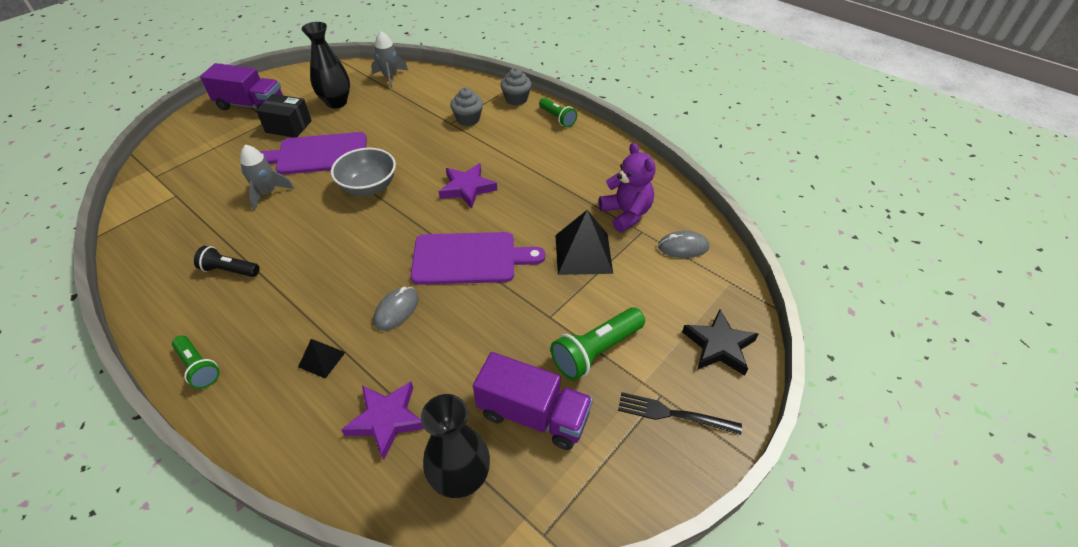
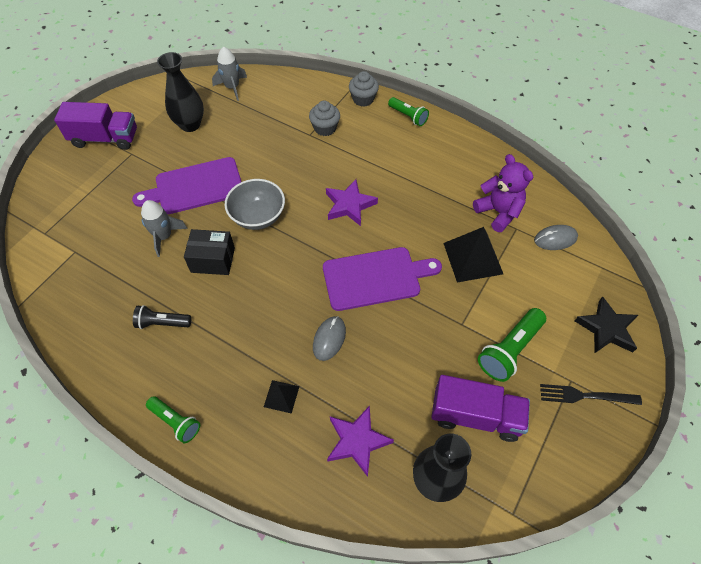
camera: 10 degrees left, 10 degrees up
(288, 126) = (153, 159): black box -> black box (213, 260)

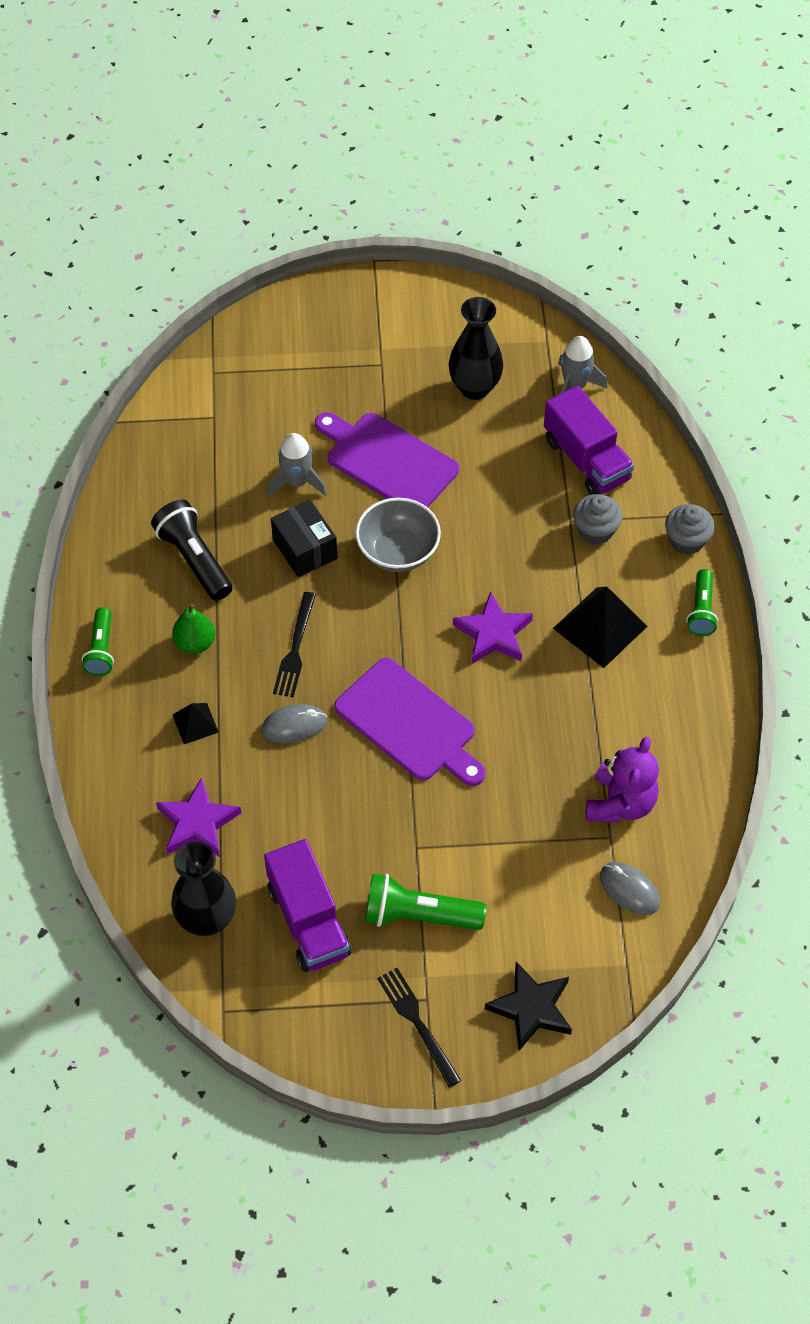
camera: 55 degrees right, 0 degrees up
(105, 138) = (380, 322): purple truck -> purple truck (586, 460)
(162, 323) = (194, 559): black flashlight -> black flashlight, size x1.54
(222, 360) = (195, 643): none -> green pear
(276, 306) = (295, 649): none -> black fork
(472, 258) = (521, 811): black pyramid -> black pyramid (599, 627)

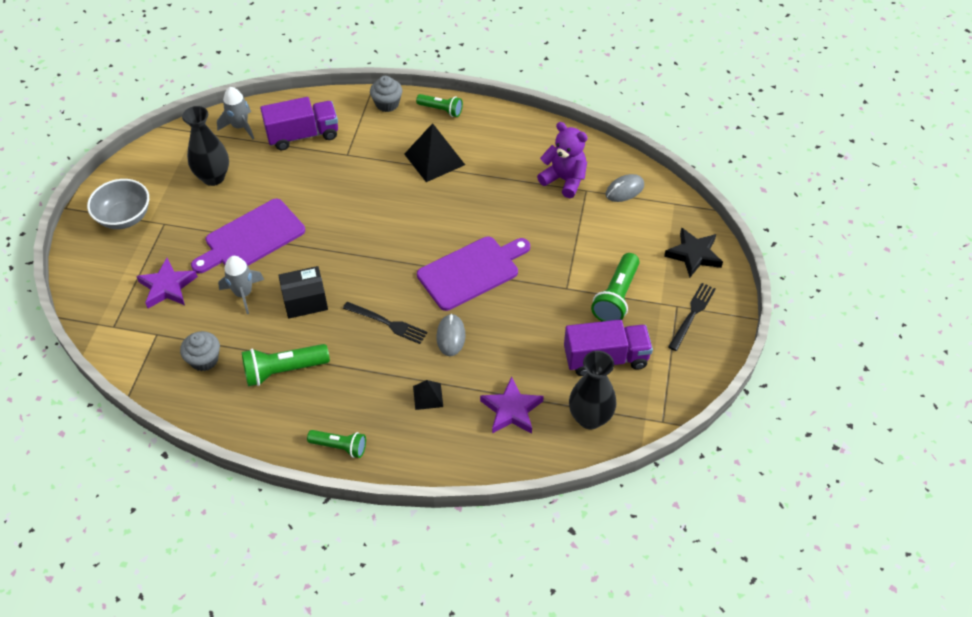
camera: 75 degrees left, 5 degrees down
(194, 559) = (283, 370): black flashlight -> green flashlight
(195, 643) = (358, 383): green pear -> none
(398, 552) = (331, 248): grey bowl -> grey bowl (125, 217)
(417, 1023) = (692, 314): black fork -> black fork turned 135 degrees clockwise
(493, 633) = (418, 212): purple star -> purple star (167, 287)
(595, 530) = (360, 144): grey cupcake -> grey cupcake (204, 360)

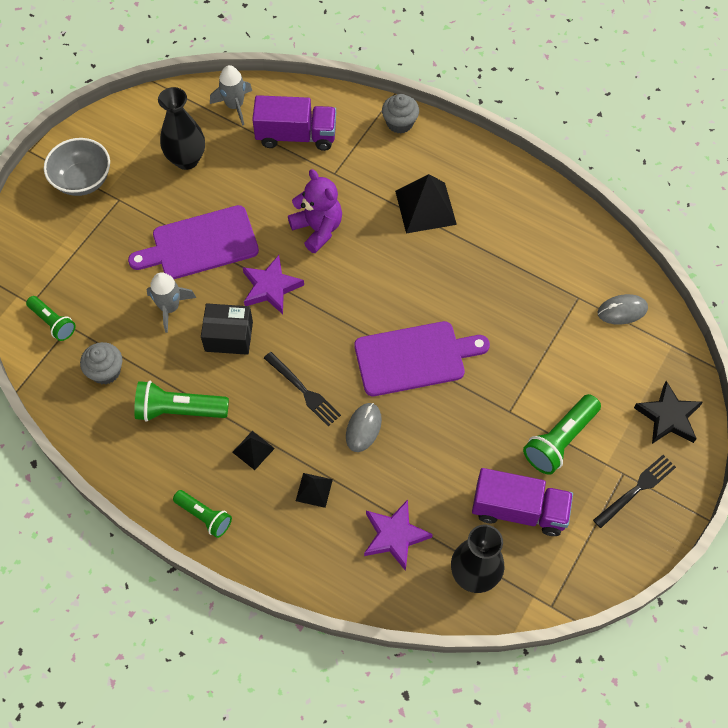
camera: 20 degrees right, 10 degrees up
(167, 287) = (98, 275): purple star -> purple star (271, 287)
(362, 382) = (253, 450): none -> black pyramid
(441, 110) = (455, 148): green flashlight -> green flashlight (53, 322)
(564, 180) = (559, 277): purple teddy bear -> purple teddy bear (318, 229)

